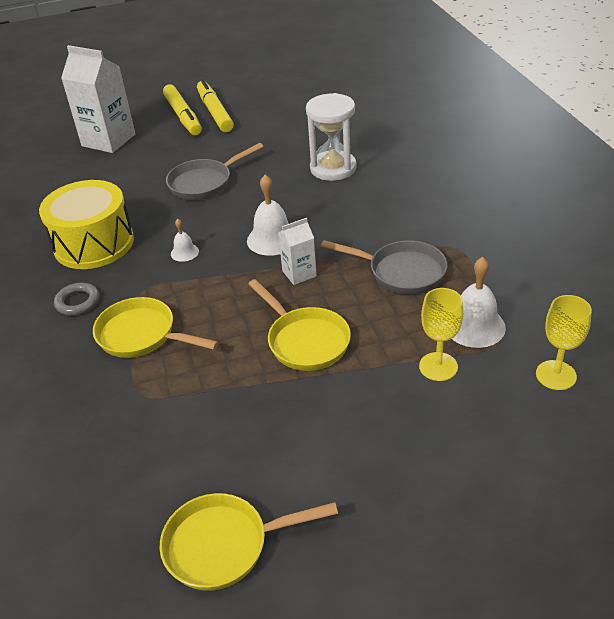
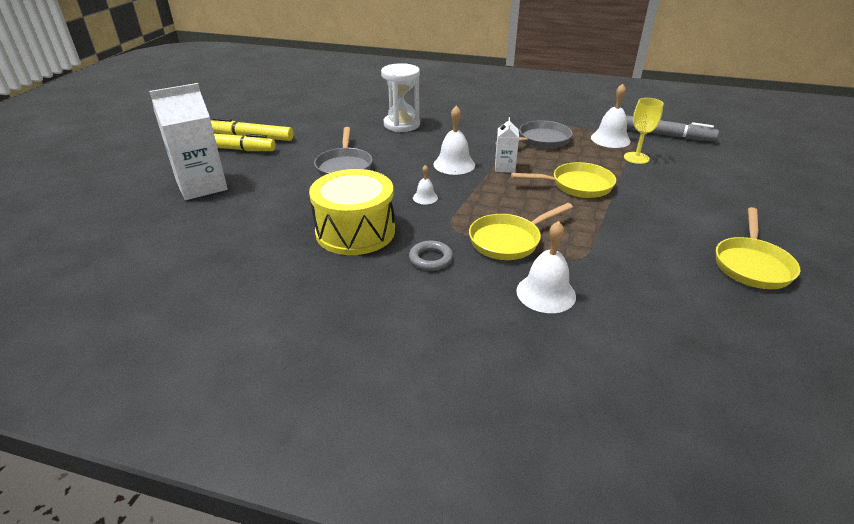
camera: 60 degrees left, 5 degrees down
(64, 392) = (546, 293): none -> white bell
(556, 375) = (667, 135): yellow goblet -> grey marker

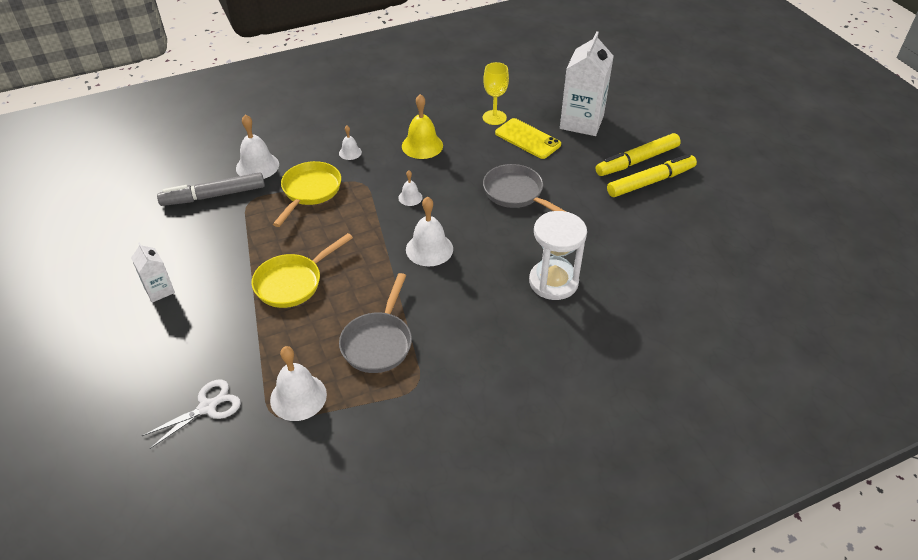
camera: 140 degrees right, 10 degrees up
(265, 194) = (527, 139): none -> yellow phone
(355, 231) = (422, 145): yellow drum -> yellow bell
(430, 259) = (350, 152): grey ring -> white bell
(504, 167) = (379, 271): white carton -> white carton (159, 290)
(636, 158) = (250, 369): yellow goblet -> yellow goblet (494, 117)
(667, 135) = (227, 455): grey marker -> grey marker (214, 196)
(674, 154) = (207, 407): none -> white scissors
(751, 265) = (113, 261): yellow pan -> none

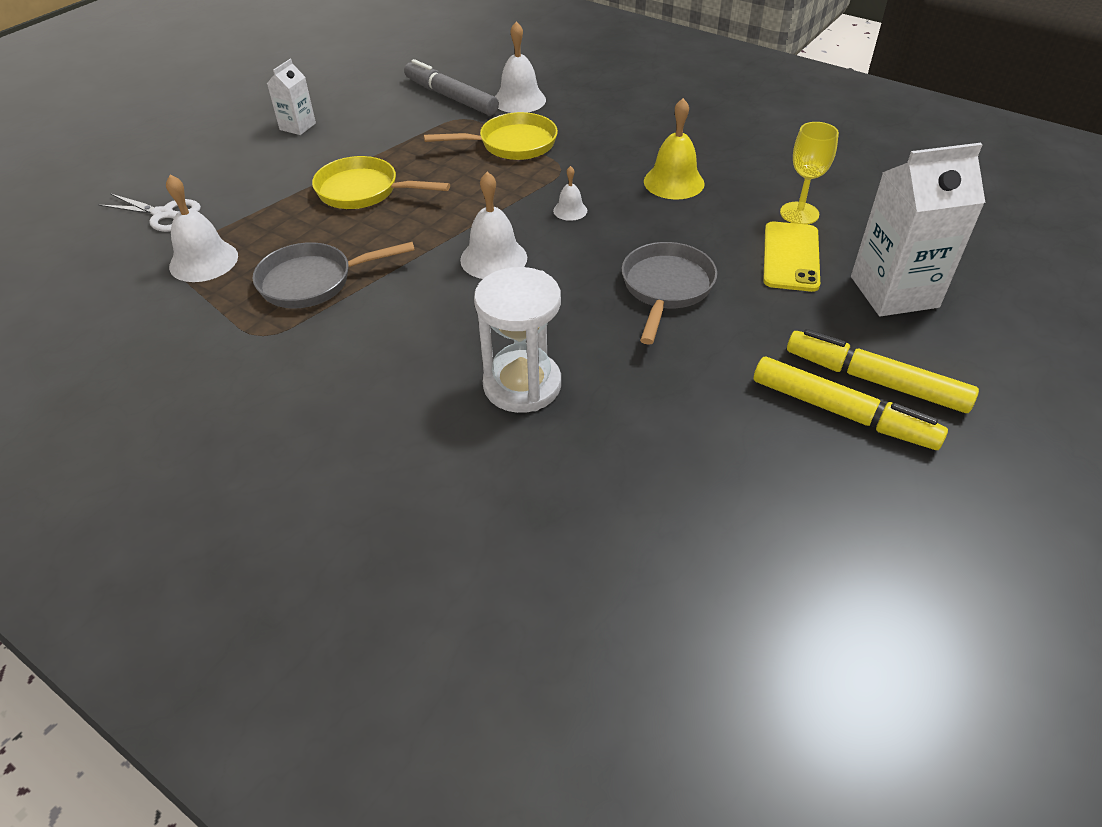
camera: 60 degrees right, 0 degrees up
(350, 152) = (603, 141): white bell -> none

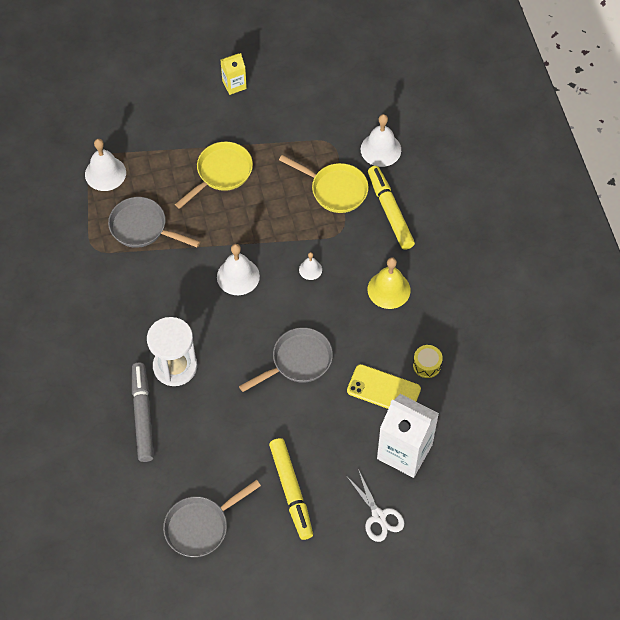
camera: 40 degrees right, 15 degrees up
(163, 214) = (112, 119): white scissors -> white scissors (378, 516)
(297, 126) = (234, 85): white carton -> yellow carton
(364, 191) = (221, 173): yellow pan -> yellow pan turned 75 degrees clockwise
(451, 97) = (343, 117): grey marker -> grey marker (143, 415)
(791, 257) = (383, 390): yellow phone -> yellow phone turned 60 degrees clockwise
(796, 540) = (201, 526): none -> grey pan
(799, 213) = (427, 365): yellow goblet -> yellow drum
(875, 380) = (327, 488): yellow marker -> yellow marker (390, 211)

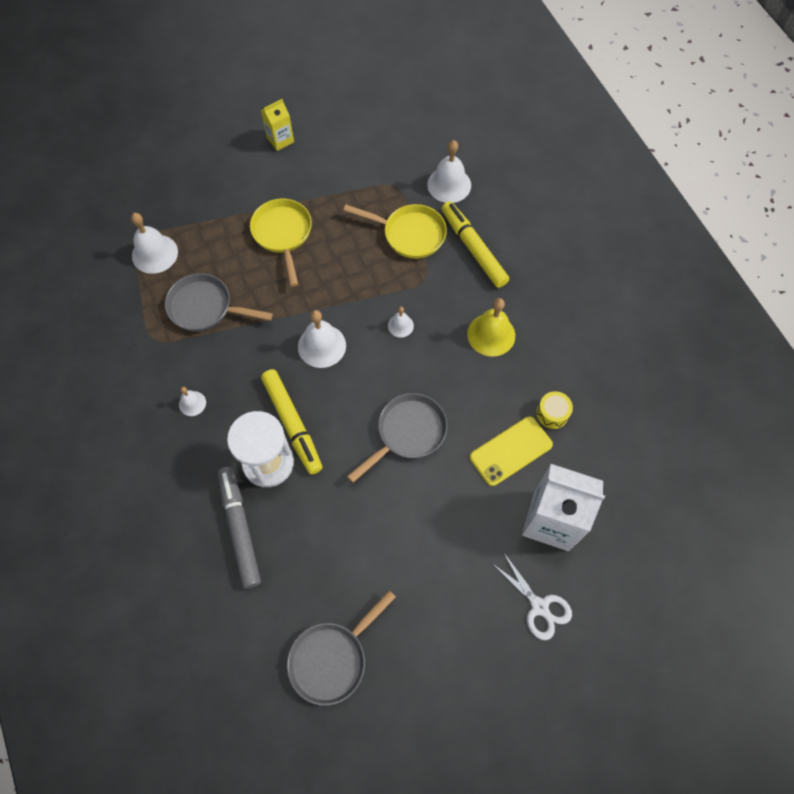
camera: 10 degrees left, 5 degrees up
(119, 307) = (192, 403): none -> white bell
(221, 173) = (283, 234): yellow pan -> yellow pan turned 45 degrees counterclockwise
(291, 491) = (431, 593): yellow marker -> yellow marker (292, 424)
(383, 390) = (511, 451): yellow phone -> yellow phone turned 45 degrees counterclockwise

